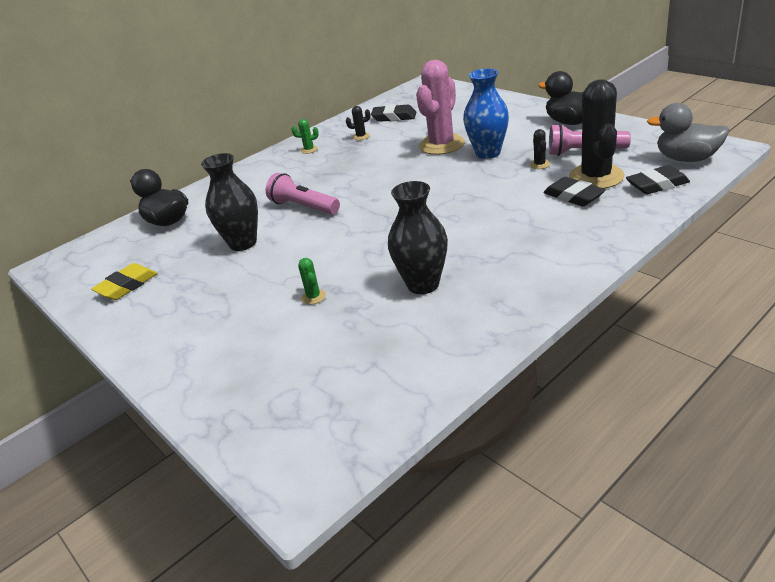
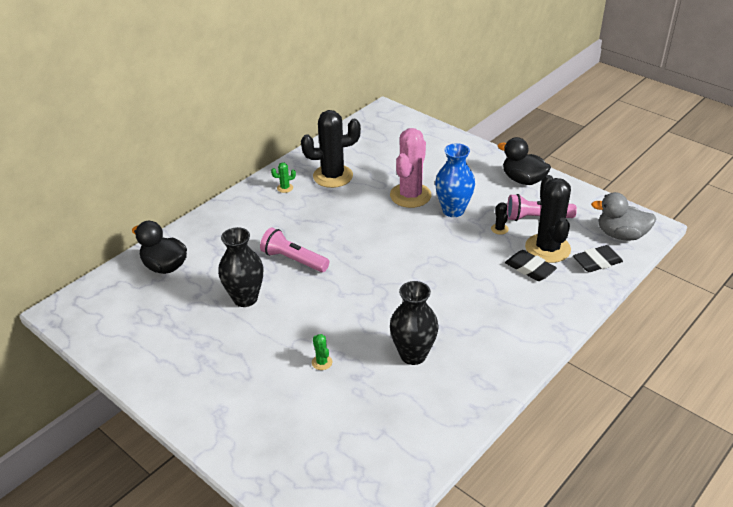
camera: 10 degrees left, 5 degrees up
(127, 286) = (147, 340): yellow eraser -> none
(361, 136) = (333, 176): black cactus -> black cactus, size x2.50
(394, 117) = (361, 154): black eraser -> none

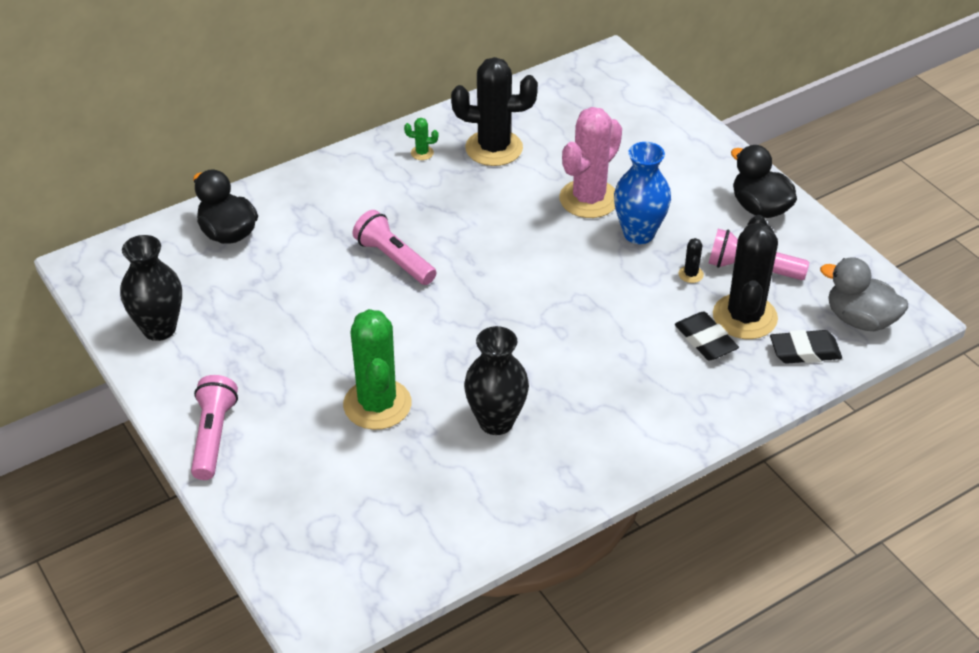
camera: 15 degrees right, 5 degrees up
(205, 414) = (213, 436): none -> pink flashlight
(245, 298) = (313, 299): black vase -> black vase (159, 329)
(322, 362) = (377, 404): green cactus -> green cactus, size x2.50

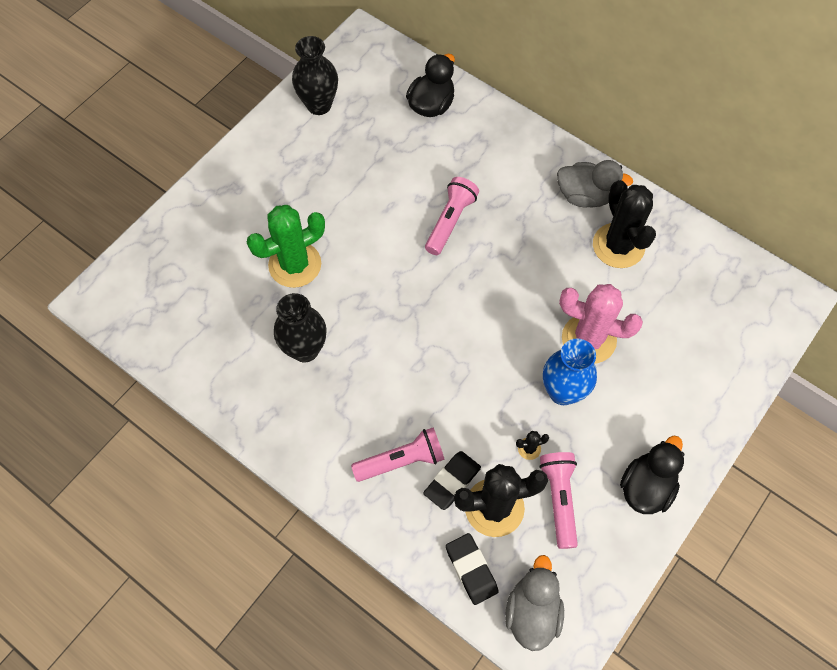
camera: 70 degrees right, 20 degrees up
(213, 436) = (232, 177): pink flashlight -> pink flashlight (402, 461)
(422, 153) = (585, 196): green cactus -> grey duck

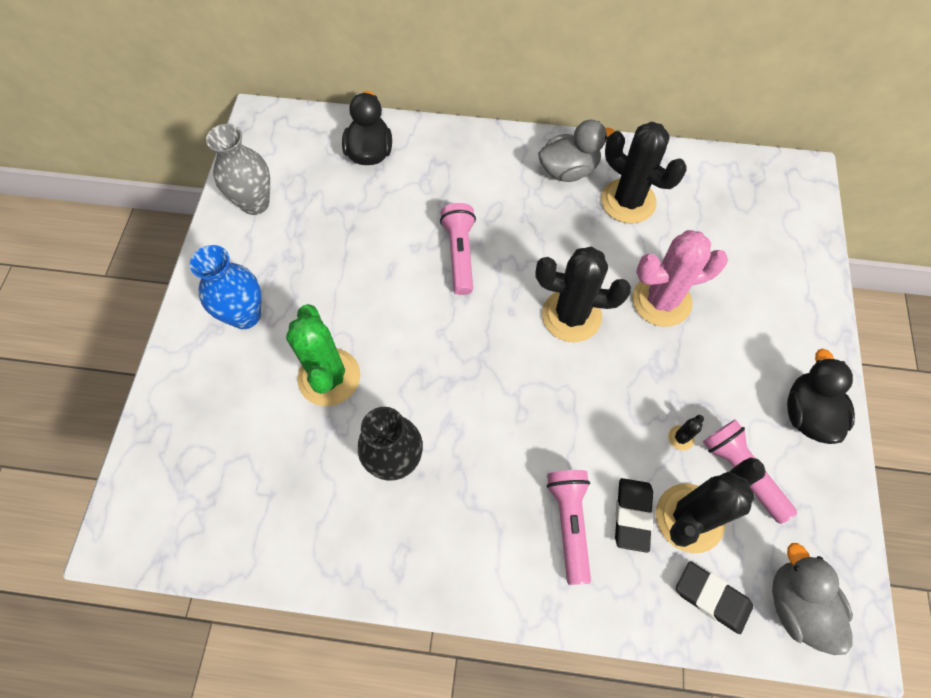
camera: 30 degrees left, 0 degrees up
(295, 265) = (329, 377): green cactus -> green cactus turned 45 degrees counterclockwise
(319, 105) = (255, 203): black vase -> grey vase
(402, 461) = (569, 523): pink flashlight -> pink flashlight turned 45 degrees counterclockwise
(506, 313) = (571, 316): none -> black cactus
(562, 392) = (673, 364): blue vase -> blue vase (245, 315)

